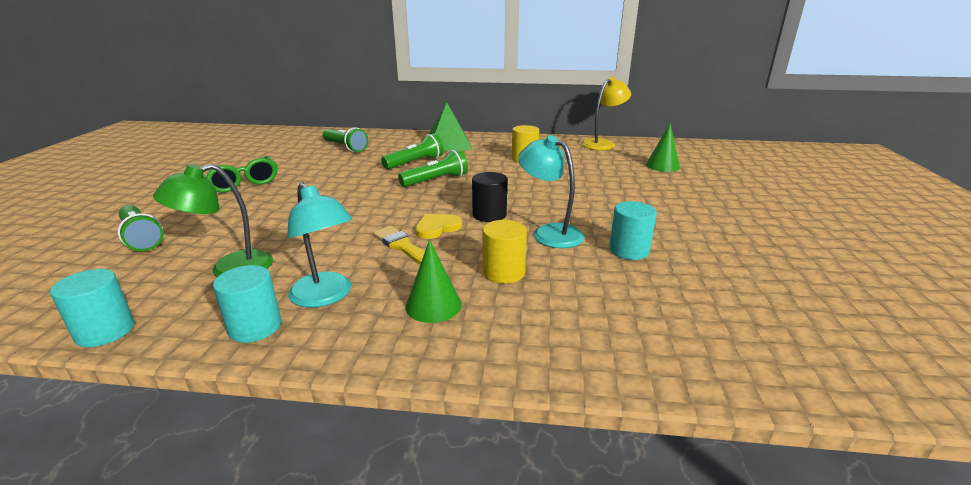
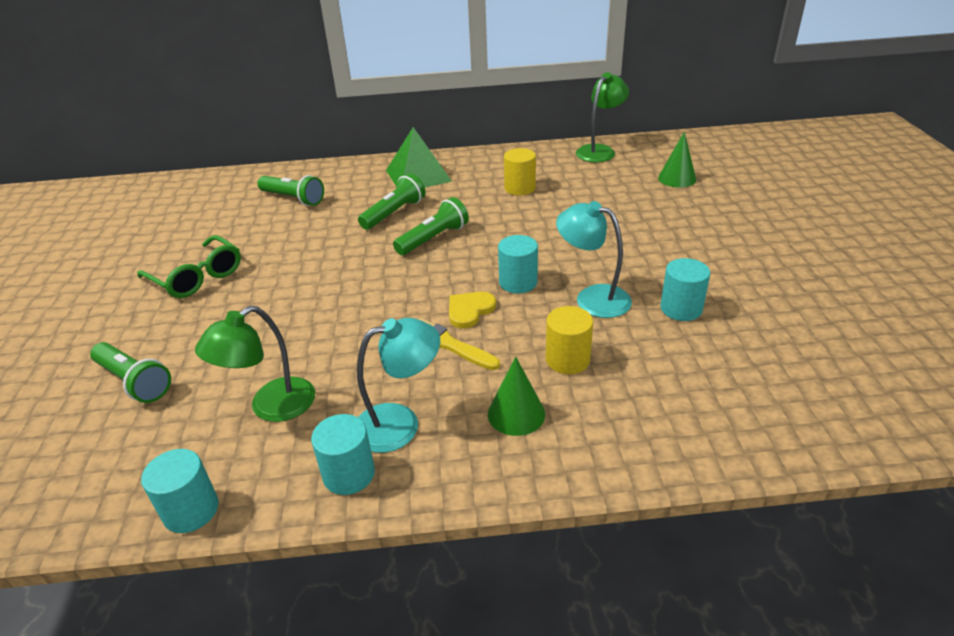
camera: 10 degrees left, 10 degrees up
(326, 296) = (400, 423): turquoise lamp -> turquoise lamp turned 60 degrees counterclockwise
(489, 215) = (518, 282): black cylinder -> turquoise cylinder
(603, 144) = (599, 151): yellow lamp -> green lamp

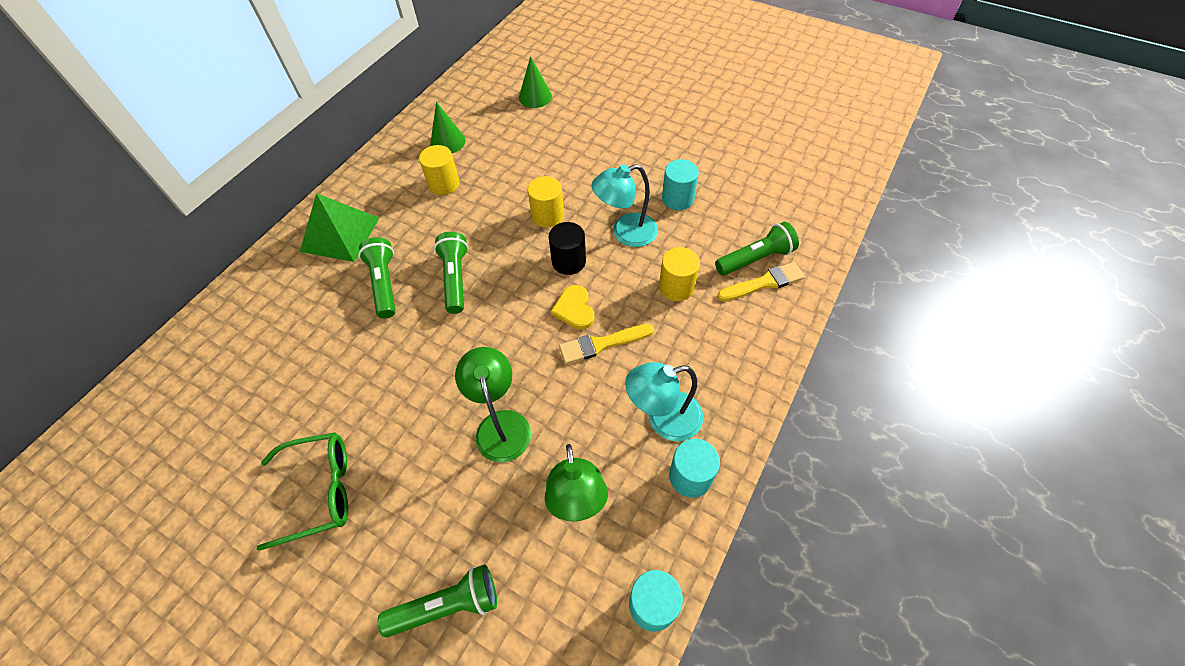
camera: 55 degrees left, 20 degrees up
(293, 199) = (261, 348): green flashlight -> green flashlight (755, 259)
(400, 423) = (663, 419): turquoise lamp -> turquoise lamp turned 120 degrees counterclockwise
(516, 414) = (705, 346): green cone -> green cone (448, 142)
(518, 282) = (568, 261): turquoise cylinder -> black cylinder
(554, 248) = (547, 215): none -> yellow cylinder
(599, 151) = (447, 106): green lamp -> green lamp (500, 424)
(651, 422) = (763, 283): none -> yellow brush

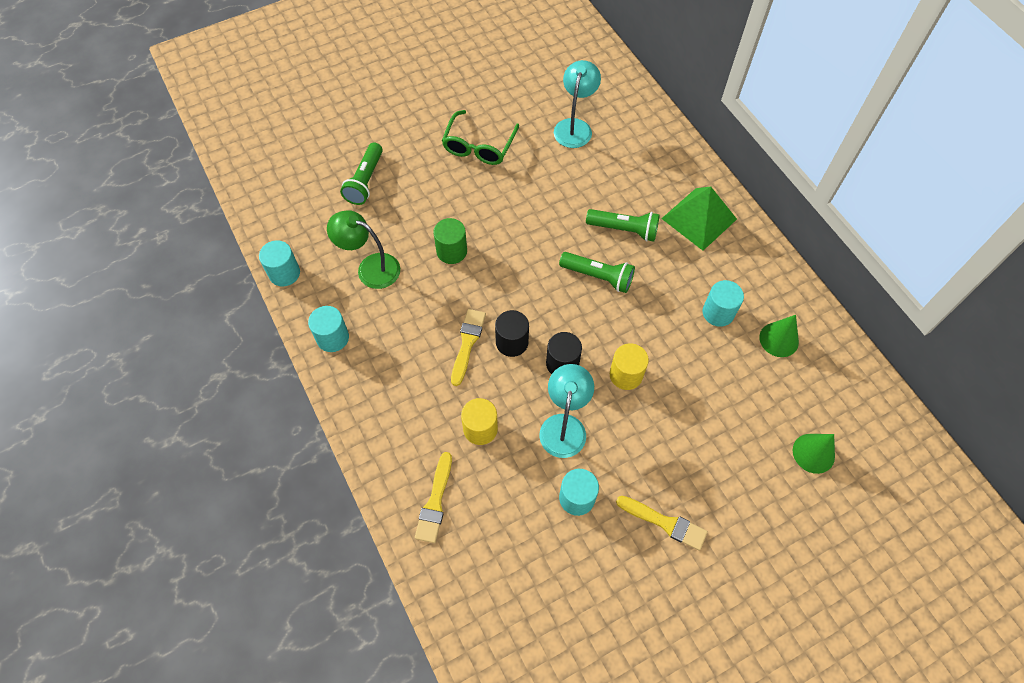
camera: 120 degrees right, 5 degrees up
(444, 184) = (718, 312): yellow cylinder -> turquoise cylinder
(500, 424) = (451, 251): green lamp -> green cylinder
(574, 309) = (512, 342): yellow heart -> black cylinder
(652, 146) = (664, 523): none -> yellow brush
(663, 419) = (381, 347): turquoise lamp -> turquoise lamp (574, 127)
(755, 259) = (463, 514): green flashlight -> none

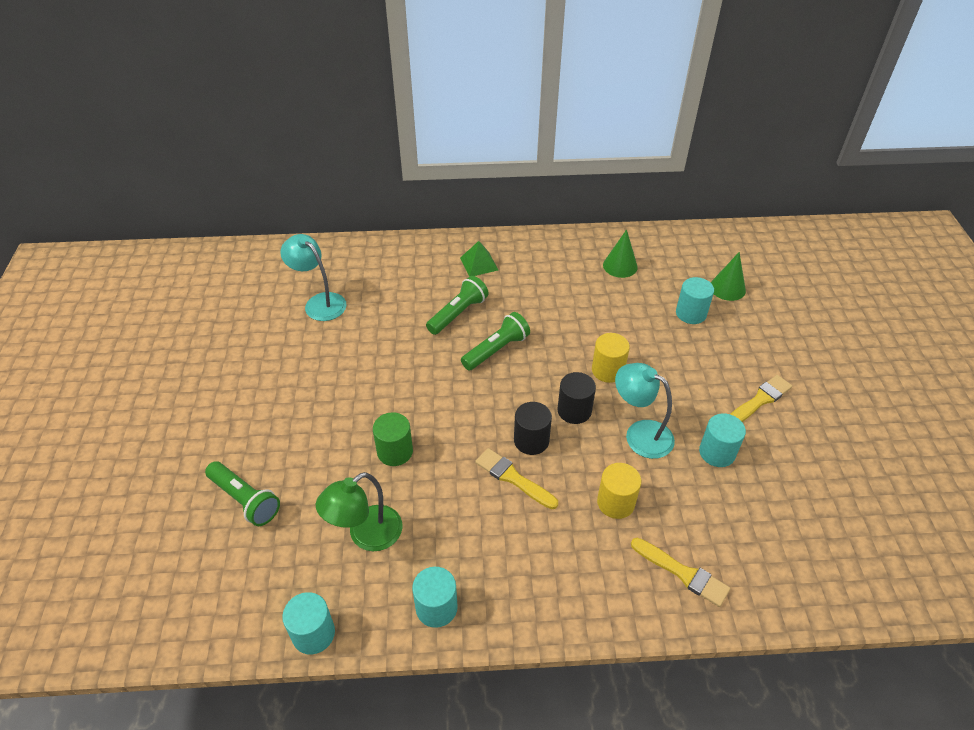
camera: 65 degrees left, 15 degrees down
(479, 146) = (282, 381): green glasses -> none
(699, 219) = (479, 264): green pyramid -> green pyramid, size x0.60
(718, 312) = (577, 289): turquoise cylinder -> turquoise cylinder (691, 313)

